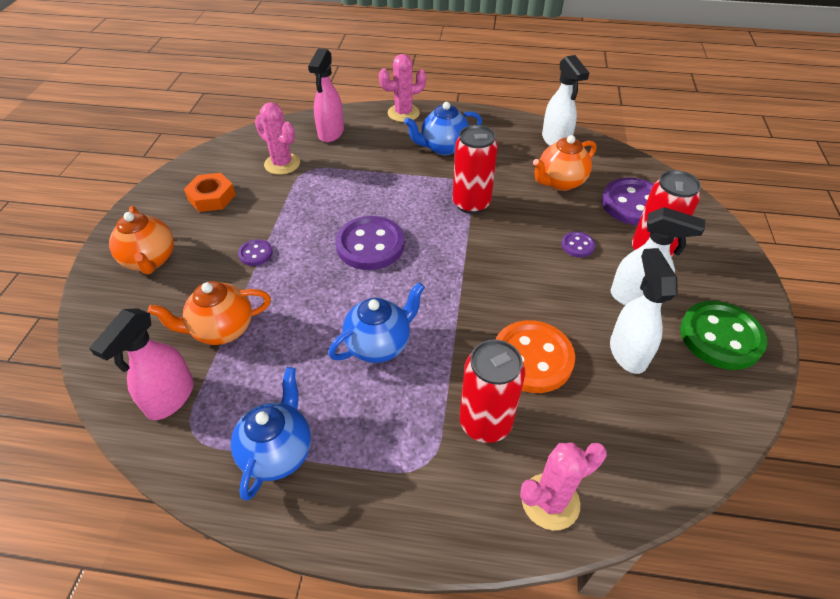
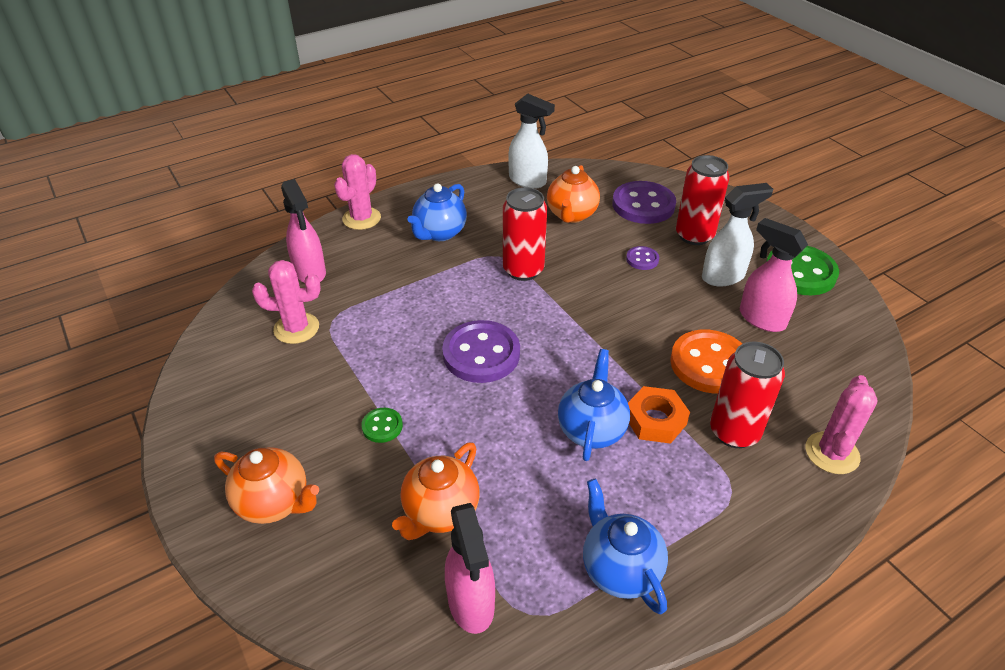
camera: 40 degrees left, 5 degrees down
(212, 197) = (260, 402): orange nut -> orange nut (655, 420)
(255, 253) = (382, 426): purple button -> green button
(627, 352) = (761, 319): white spray bottle -> pink spray bottle

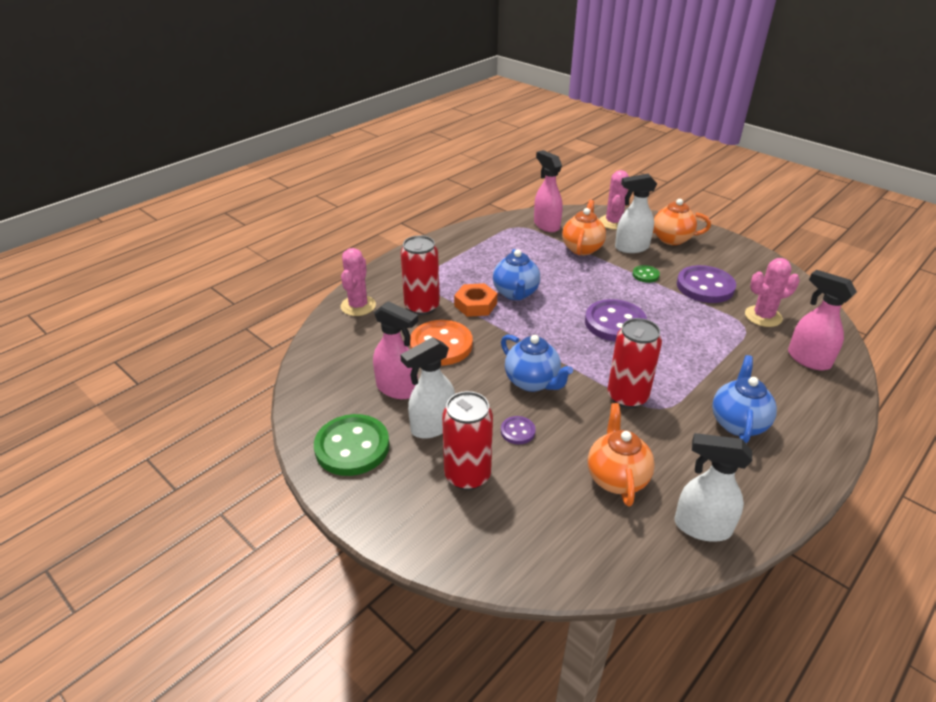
camera: 165 degrees right, 5 degrees down
(357, 494) = (631, 248): none -> white spray bottle
(361, 218) = (832, 425): pink cactus -> pink cactus (613, 222)
(620, 569) = (480, 244): blue teapot -> blue teapot (532, 382)
(643, 205) = (537, 513): purple button -> purple button (705, 286)

